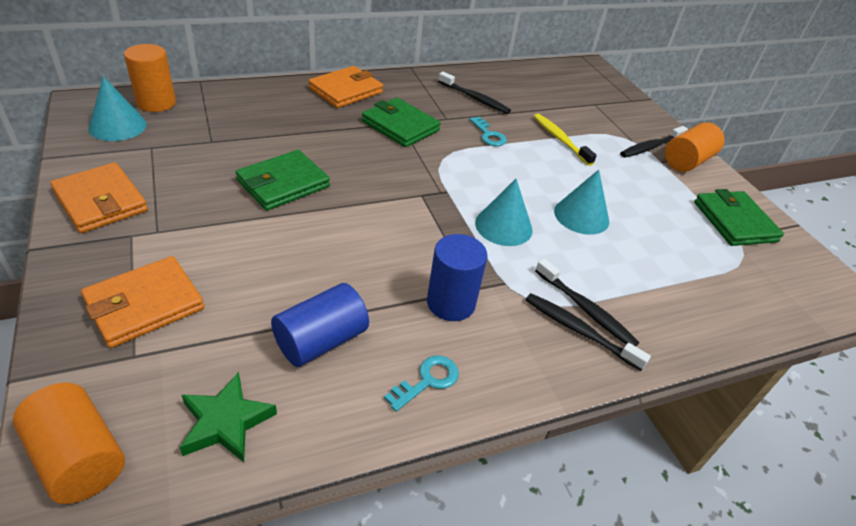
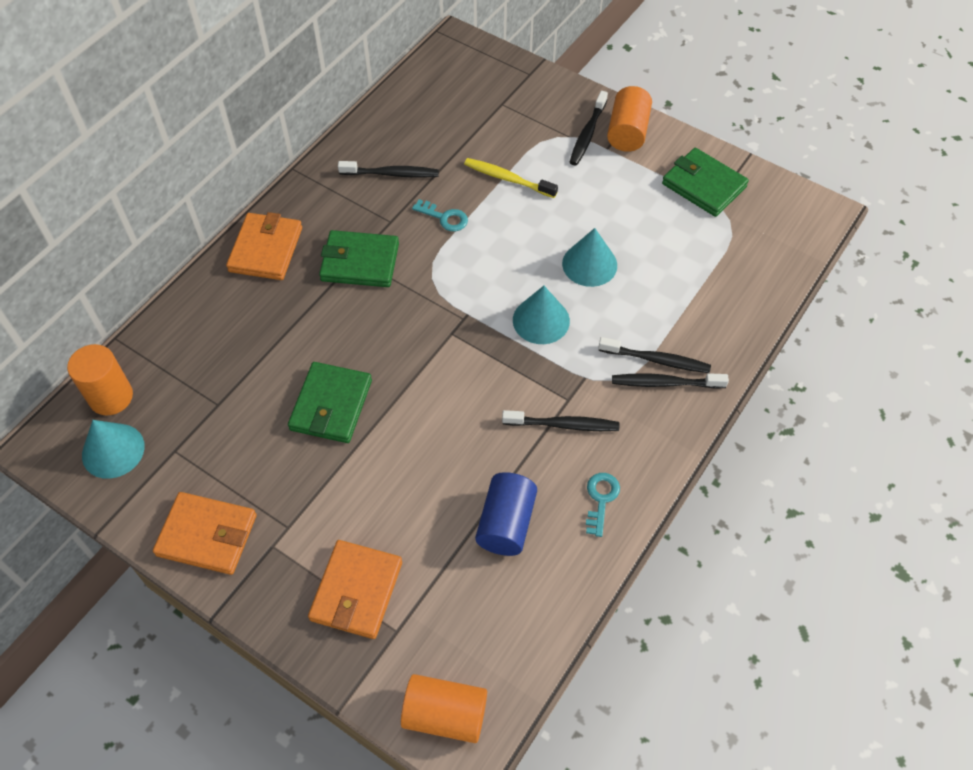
camera: 30 degrees left, 15 degrees up
(226, 422) = (506, 625): green star -> none
(451, 303) = (563, 425): blue cylinder -> black toothbrush

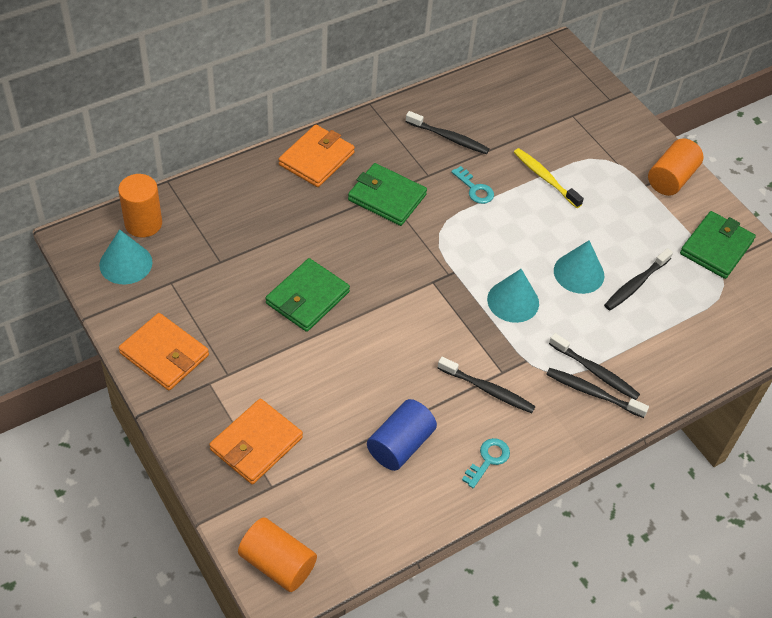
camera: 20 degrees right, 5 degrees down
(587, 134) = (634, 167): black toothbrush -> black toothbrush (636, 284)
(703, 185) = (716, 247): green wallet -> green wallet turned 60 degrees clockwise

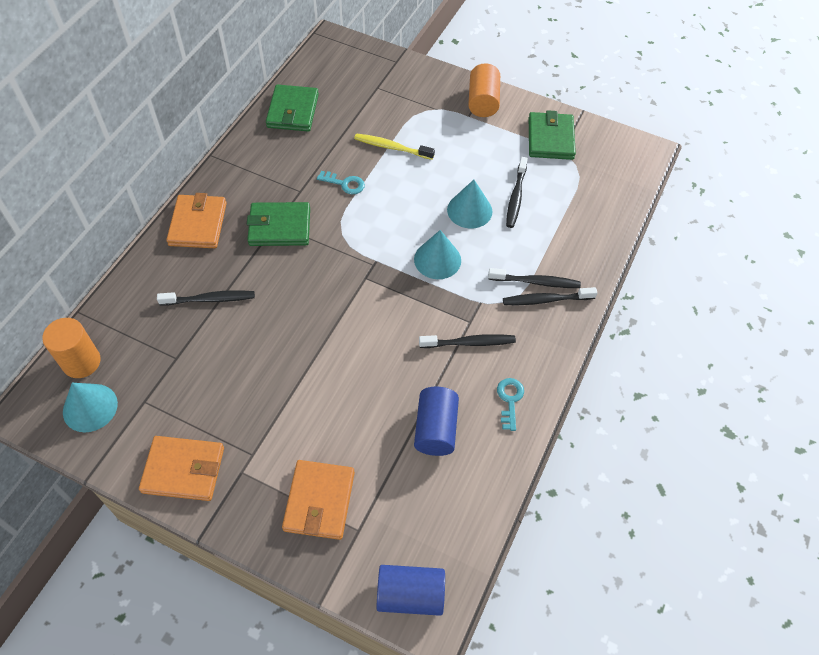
camera: 30 degrees left, 5 degrees up
(277, 563) = (410, 595): orange cylinder -> blue cylinder
(307, 298) = (273, 348): green wallet -> green wallet (293, 111)
(449, 138) = (295, 152): black toothbrush -> black toothbrush (210, 299)

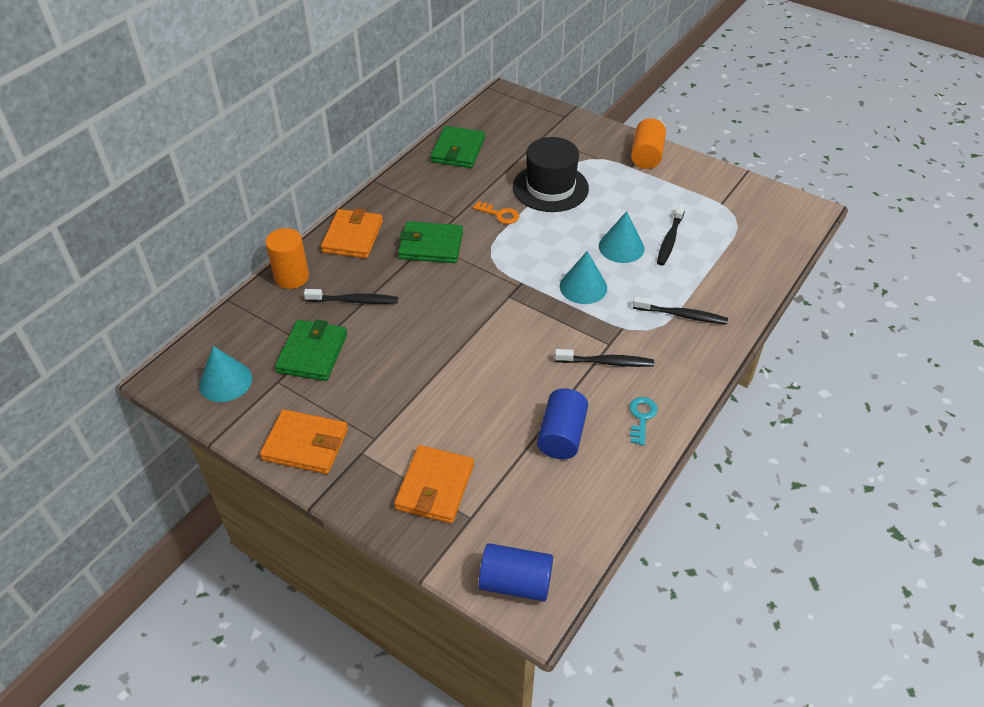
camera: 10 degrees right, 10 degrees down
(81, 362) = (224, 342): orange cylinder -> orange cylinder (292, 277)
(345, 184) = (500, 214): turquoise key -> orange key
(392, 147) = (550, 188): yellow toothbrush -> black hat
(546, 300) = (690, 332): black toothbrush -> none
(550, 139) = (711, 192): green wallet -> green wallet (312, 353)

